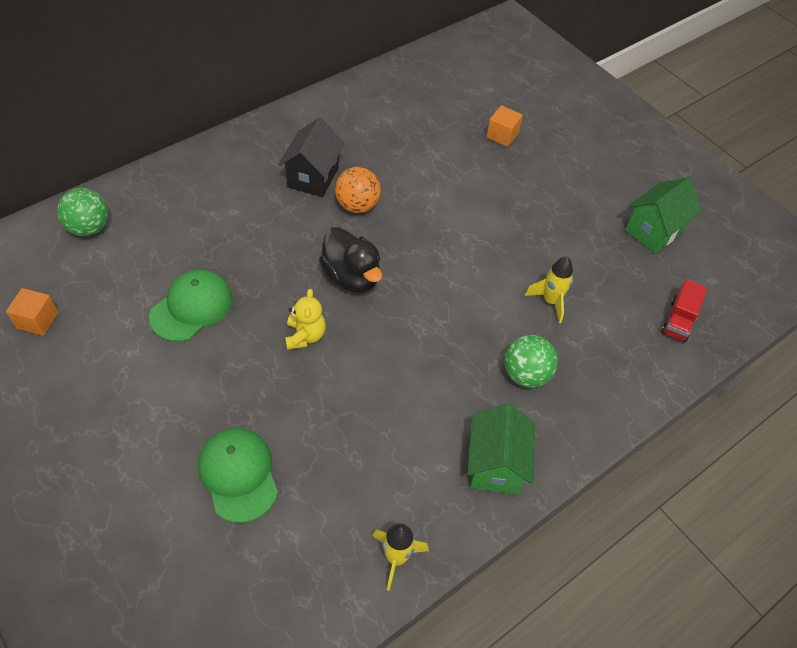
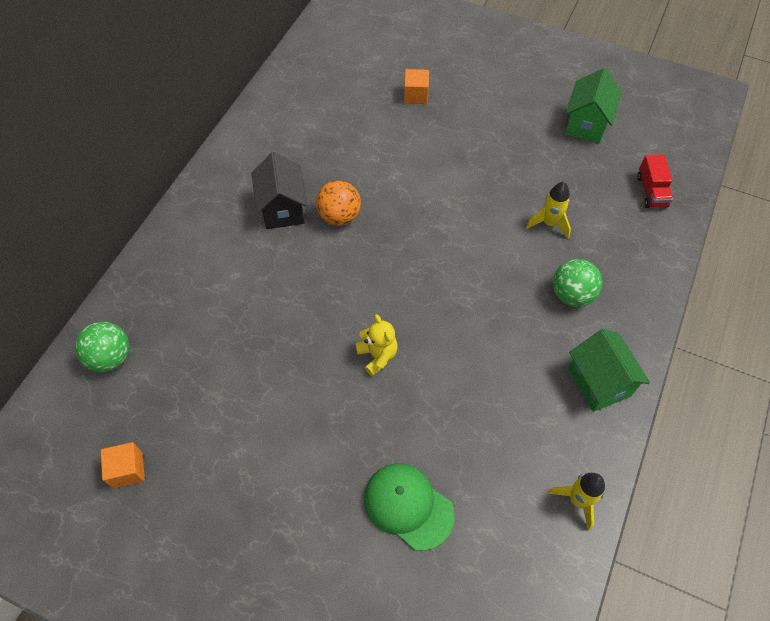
camera: 25 degrees left, 5 degrees up
(191, 307) = (261, 382): green cap -> none
(352, 277) = (379, 283): black duck -> none

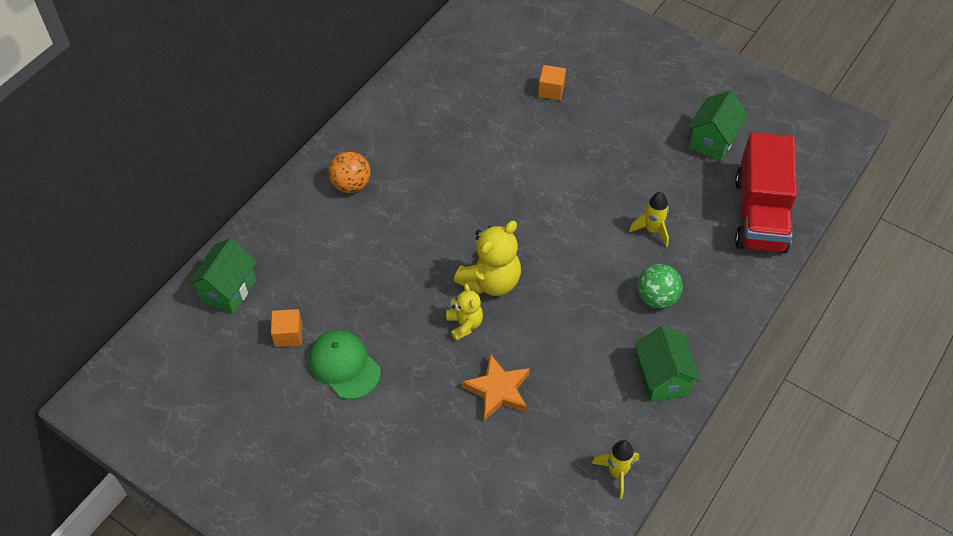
camera: 10 degrees right, 5 degrees down
(111, 357) = (228, 290): green ball -> green house
(128, 470) = (230, 385): orange cube -> orange cube (288, 335)
(283, 209) = (403, 181): black house -> none
(339, 216) = (454, 196): orange ball -> orange ball (351, 185)
(396, 303) = (491, 281): none -> yellow teddy bear
(408, 506) = (465, 453): green cap -> green cap (344, 365)
(428, 425) = (498, 390): none -> orange star
(651, 191) = (760, 214): red truck -> red truck, size x2.27

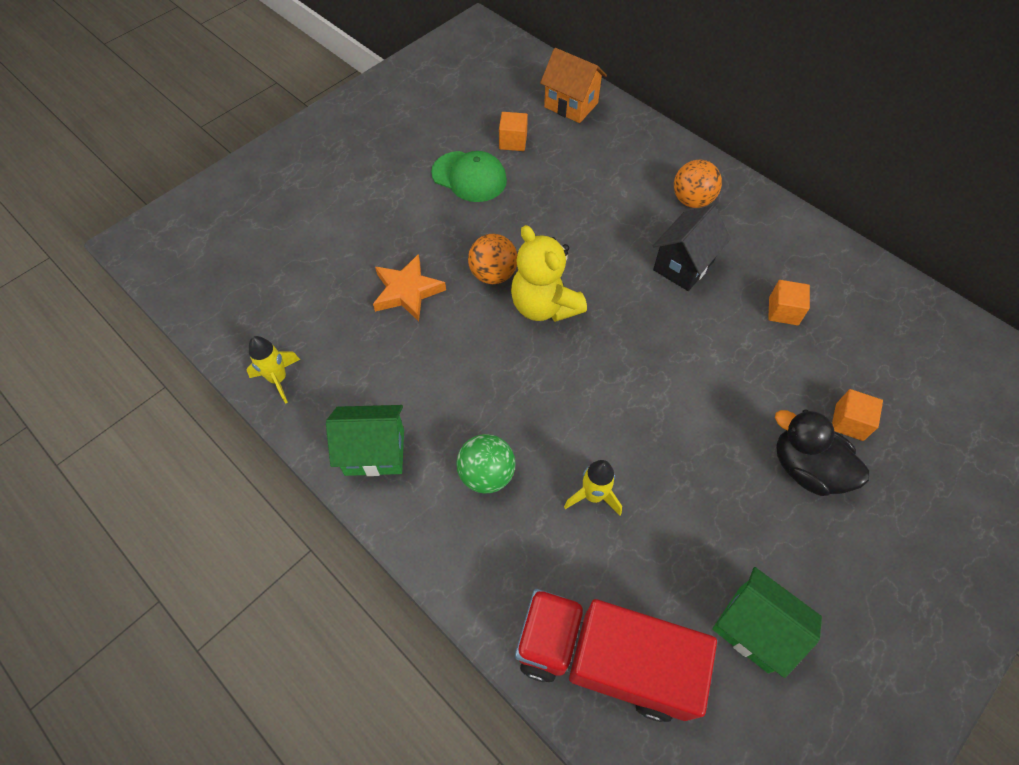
camera: 100 degrees right, 5 degrees up
(228, 290) = (571, 105): green house -> orange house
(344, 365) = (469, 177): green cap -> green cap turned 60 degrees clockwise
(428, 188) = (683, 265): none -> black house
(462, 124) = (783, 311): none -> orange cube
(464, 324) = (493, 274): yellow teddy bear -> orange ball
(594, 114) = (806, 468): none -> black duck

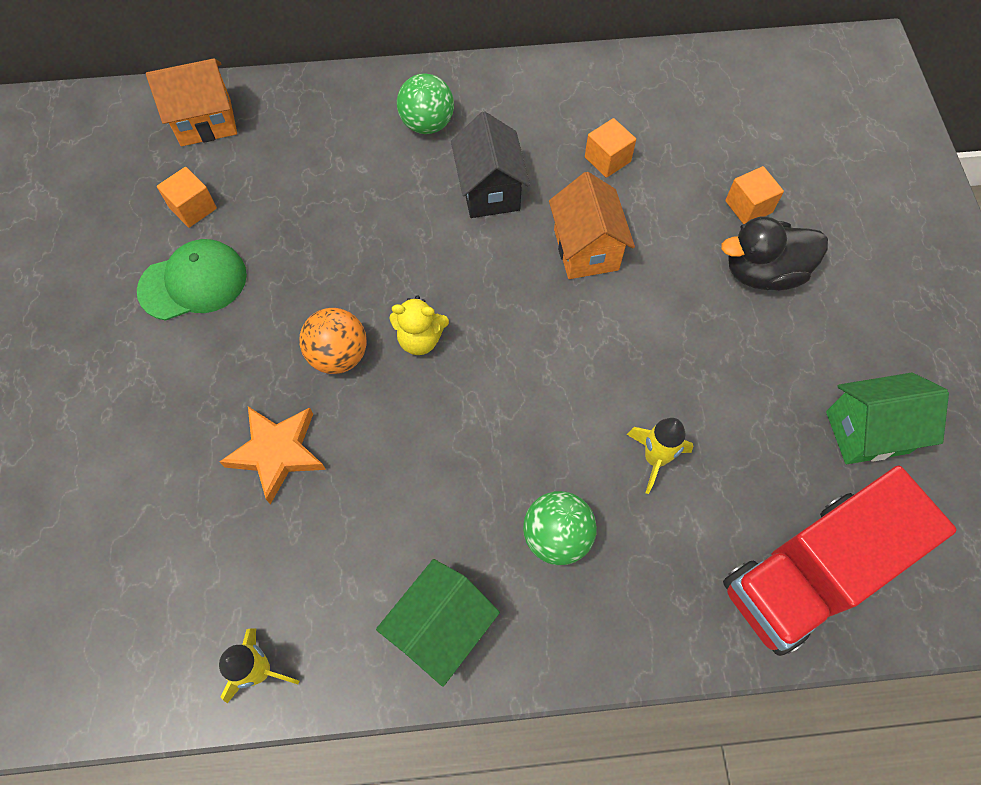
camera: 50 degrees left, 5 degrees up
(544, 305) = (420, 339): yellow teddy bear -> yellow teddy bear, size x0.59
(692, 200) = (427, 124): orange ball -> green ball
(701, 347) = (586, 249): none -> orange house

